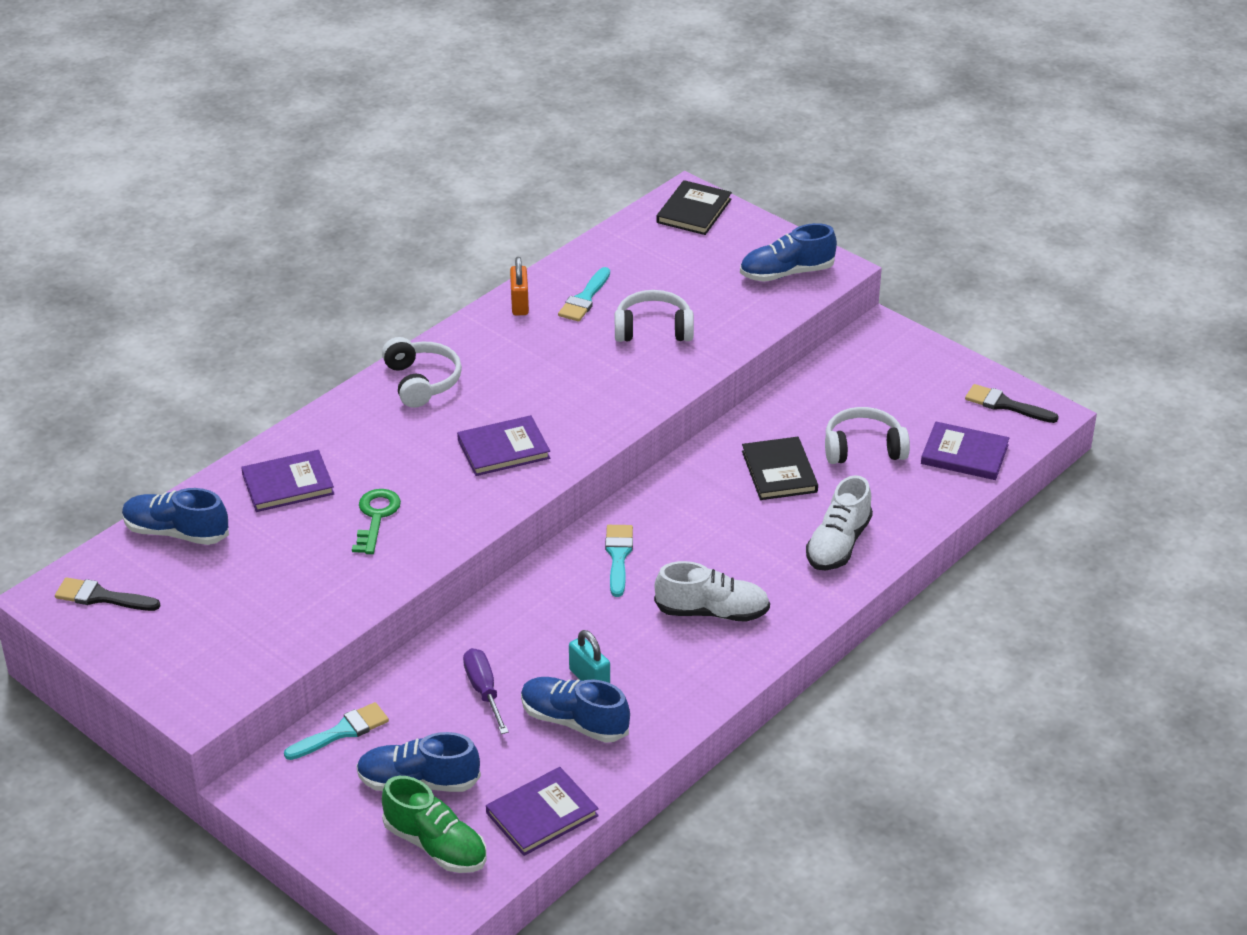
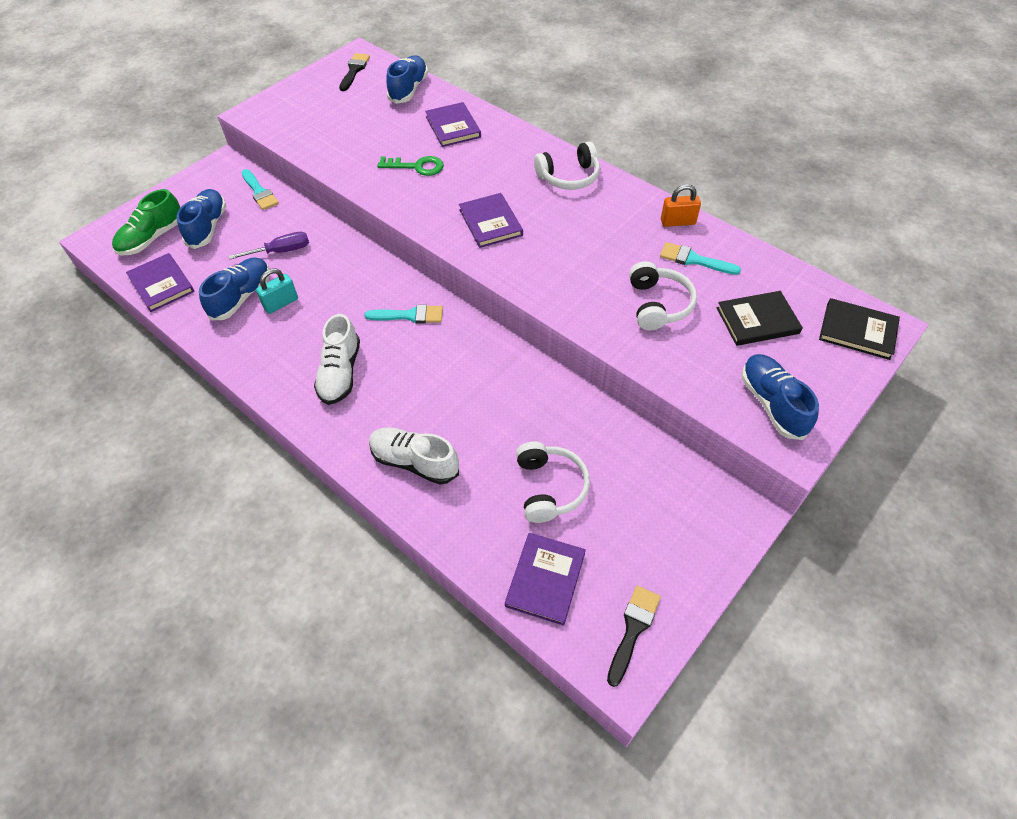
camera: 90 degrees right, 15 degrees up
(779, 471) = (513, 420): black book -> black book (757, 321)

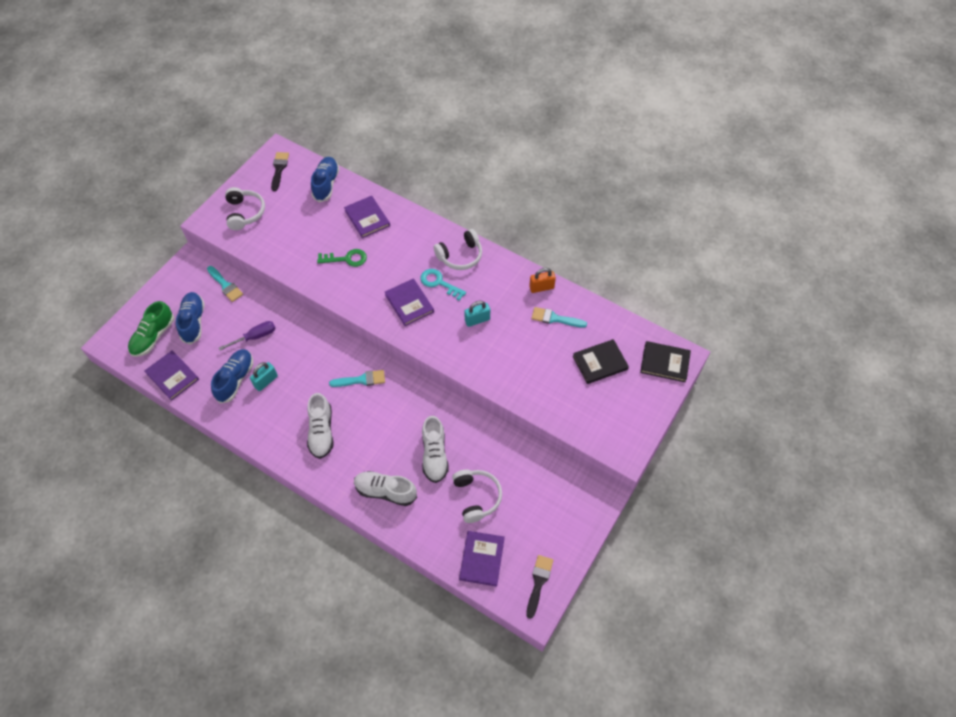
camera: 10 degrees left, 5 degrees up
(495, 422) = (434, 455): none -> white shoe
(535, 204) = (439, 283): none -> turquoise key
(582, 251) = (477, 320): none -> turquoise padlock
(658, 305) = (533, 358): white headphones -> white headphones (245, 213)
(772, 404) = (612, 424): blue shoe -> none

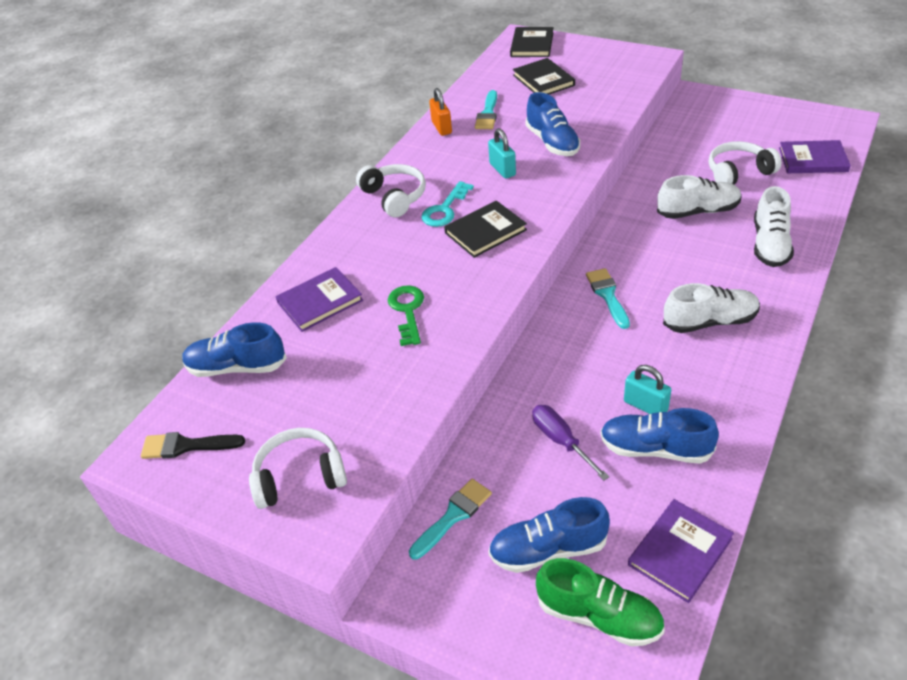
camera: 90 degrees left, 15 degrees down
(409, 303) = (485, 231): purple book -> black book
(504, 355) = (552, 142): none -> blue shoe
(538, 582) = (815, 121): black brush -> none

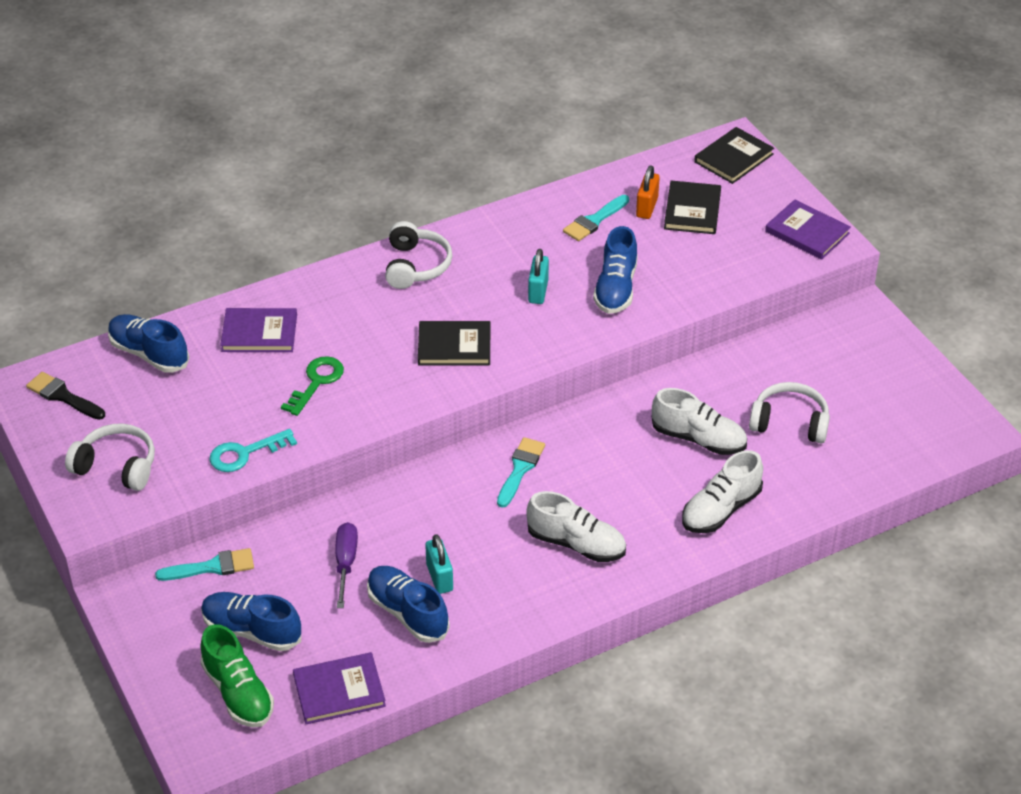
camera: 30 degrees right, 0 degrees up
(441, 127) = (535, 212): orange padlock -> orange padlock (647, 207)
(445, 209) = (444, 304): turquoise key -> turquoise key (245, 453)
(813, 160) = (881, 452): purple book -> purple book (807, 232)

